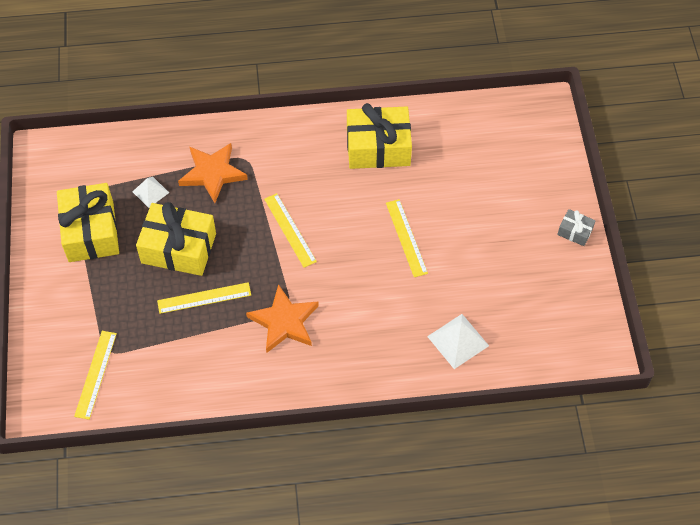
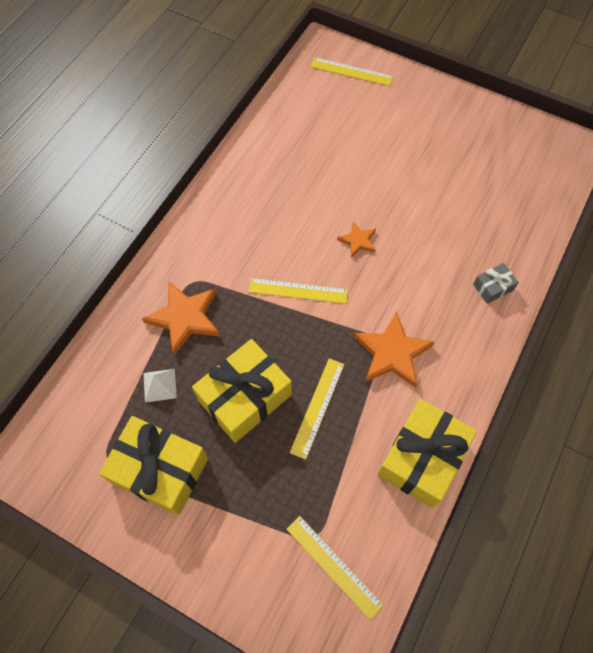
camera: 55 degrees left, 5 degrees up
(366, 244) = (358, 241): none -> orange star
(378, 147) = (267, 175): yellow gift -> yellow gift (422, 458)
(406, 237) = (374, 209): yellow ruler -> yellow ruler (351, 71)
(458, 341) = (501, 232): white pyramid -> none
(575, 231) = (452, 97): grey gift -> grey gift (492, 287)

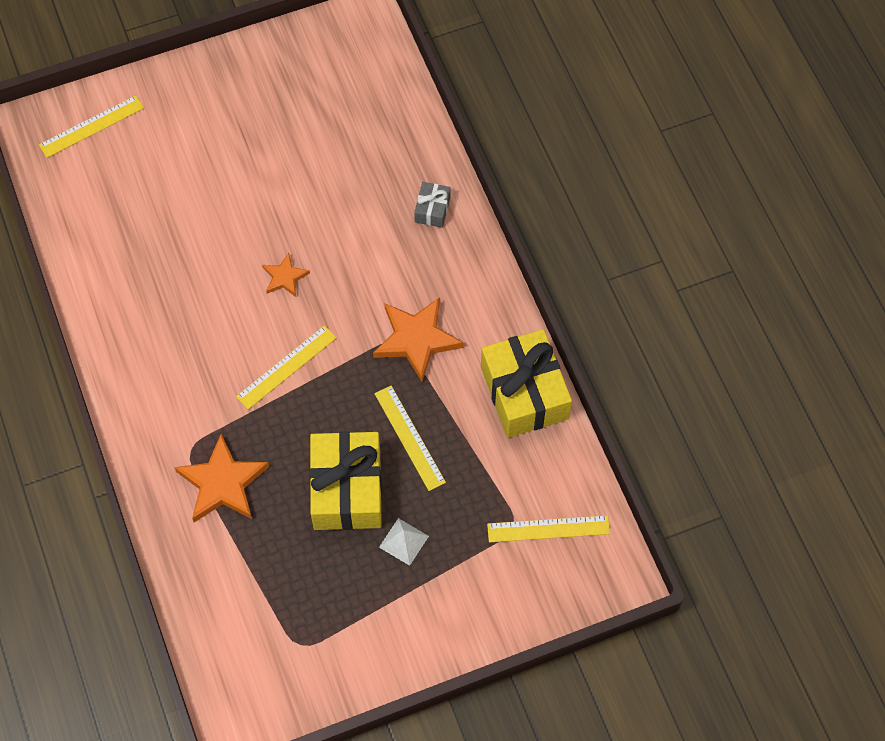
camera: 50 degrees left, 0 degrees up
(160, 385) = (270, 552): white pyramid -> white pyramid (404, 541)
(160, 470) = (350, 607): yellow gift -> none

